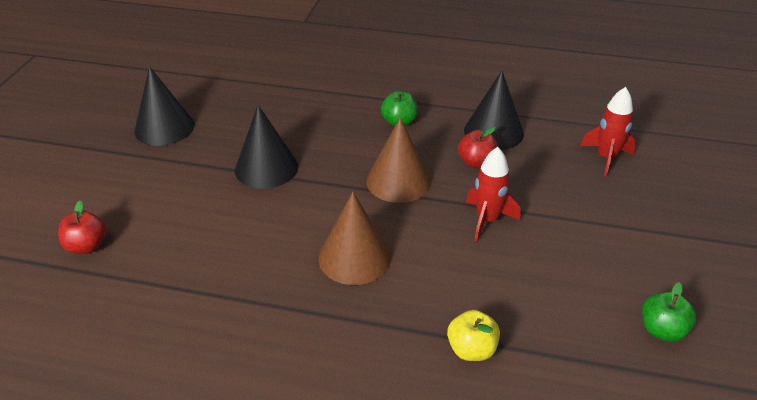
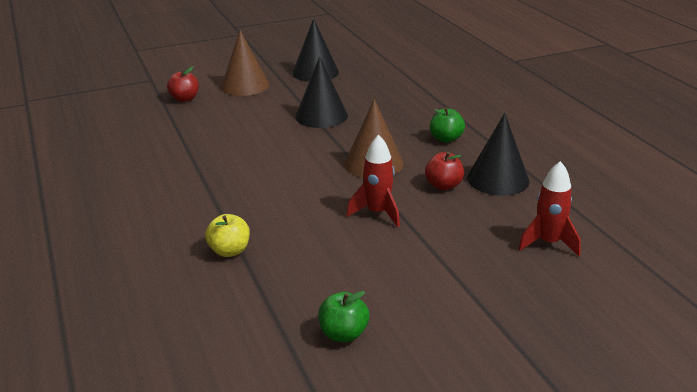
camera: 55 degrees right, 10 degrees down
(354, 257) = (271, 177): brown cone -> brown cone (245, 85)

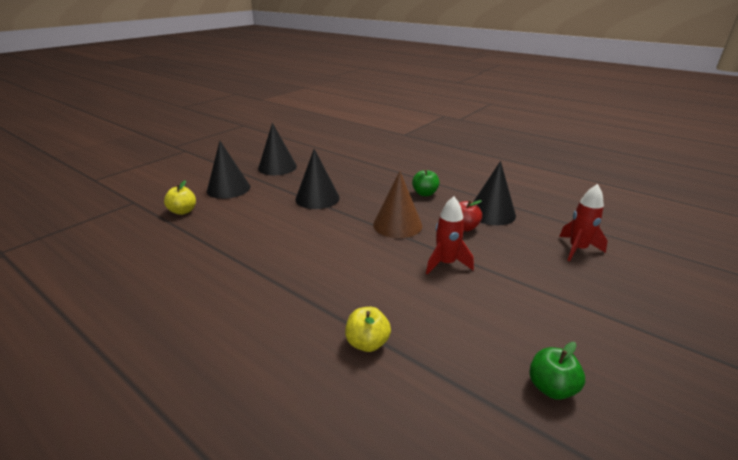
camera: 30 degrees left, 0 degrees up
(184, 99) = (183, 211): red apple -> yellow apple
(245, 85) = (228, 189): brown cone -> black cone

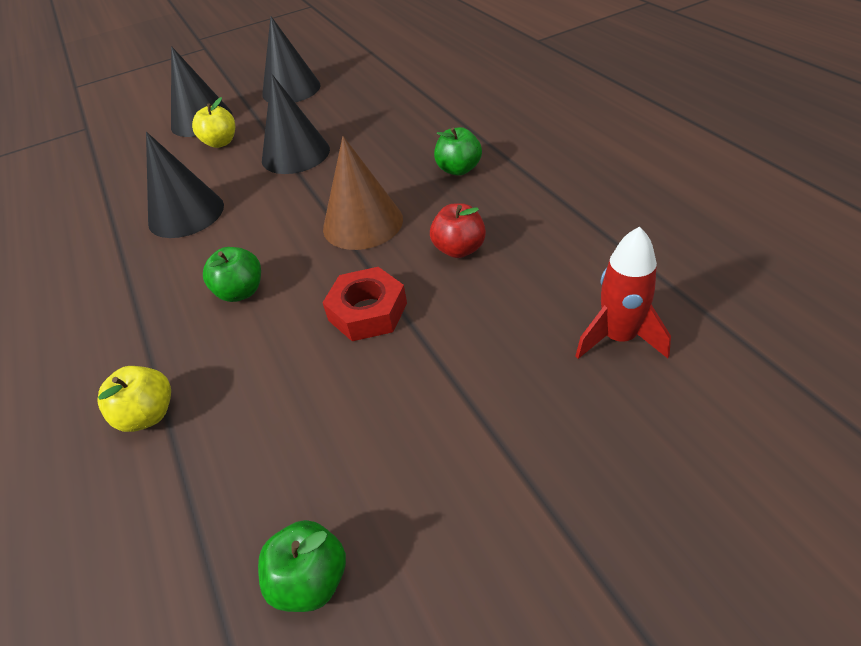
camera: 30 degrees right, 15 degrees up
(183, 211) = (123, 151): yellow apple -> yellow apple (221, 143)
(358, 269) = (241, 292): none -> green apple
(446, 263) = (367, 312): red rocket -> red nut
(491, 213) = (533, 228): black cone -> black cone (186, 214)

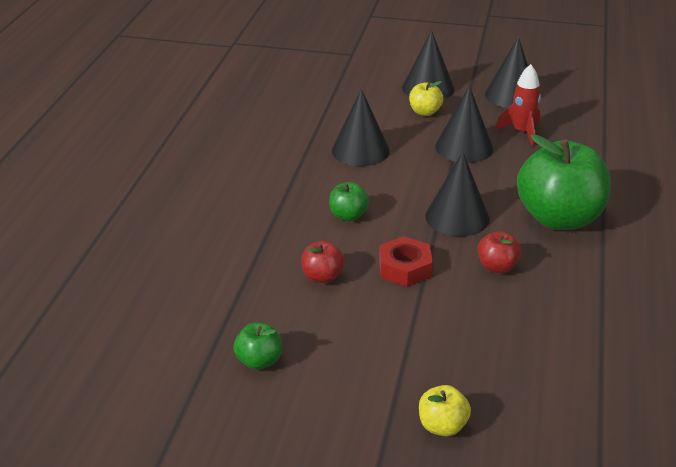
camera: 35 degrees right, 10 degrees down
(148, 415) = (249, 249): yellow apple -> yellow apple (442, 426)
(281, 387) = (322, 277): none -> red apple
(363, 223) = (457, 217): brown cone -> black cone
(459, 169) = (559, 218): green apple -> green apple, size x2.26
(618, 338) = (528, 368): red rocket -> red rocket (522, 132)

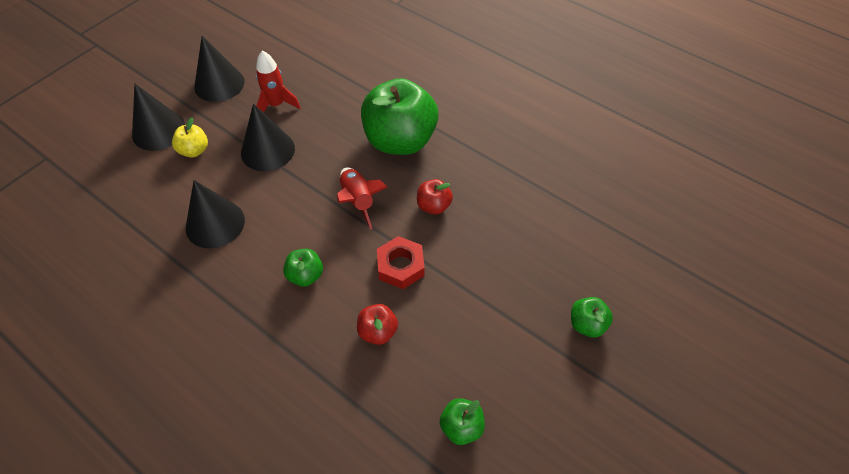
camera: 65 degrees left, 20 degrees up
(442, 426) = (587, 324): yellow apple -> green apple
(457, 217) = (358, 201): black cone -> red rocket

